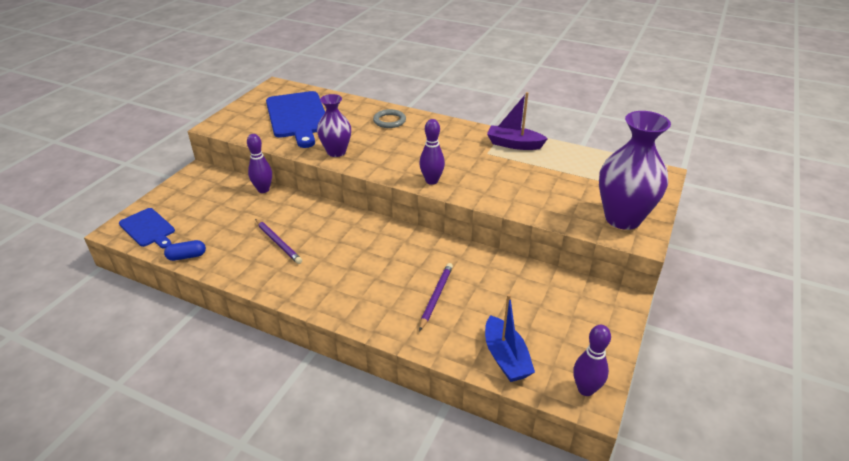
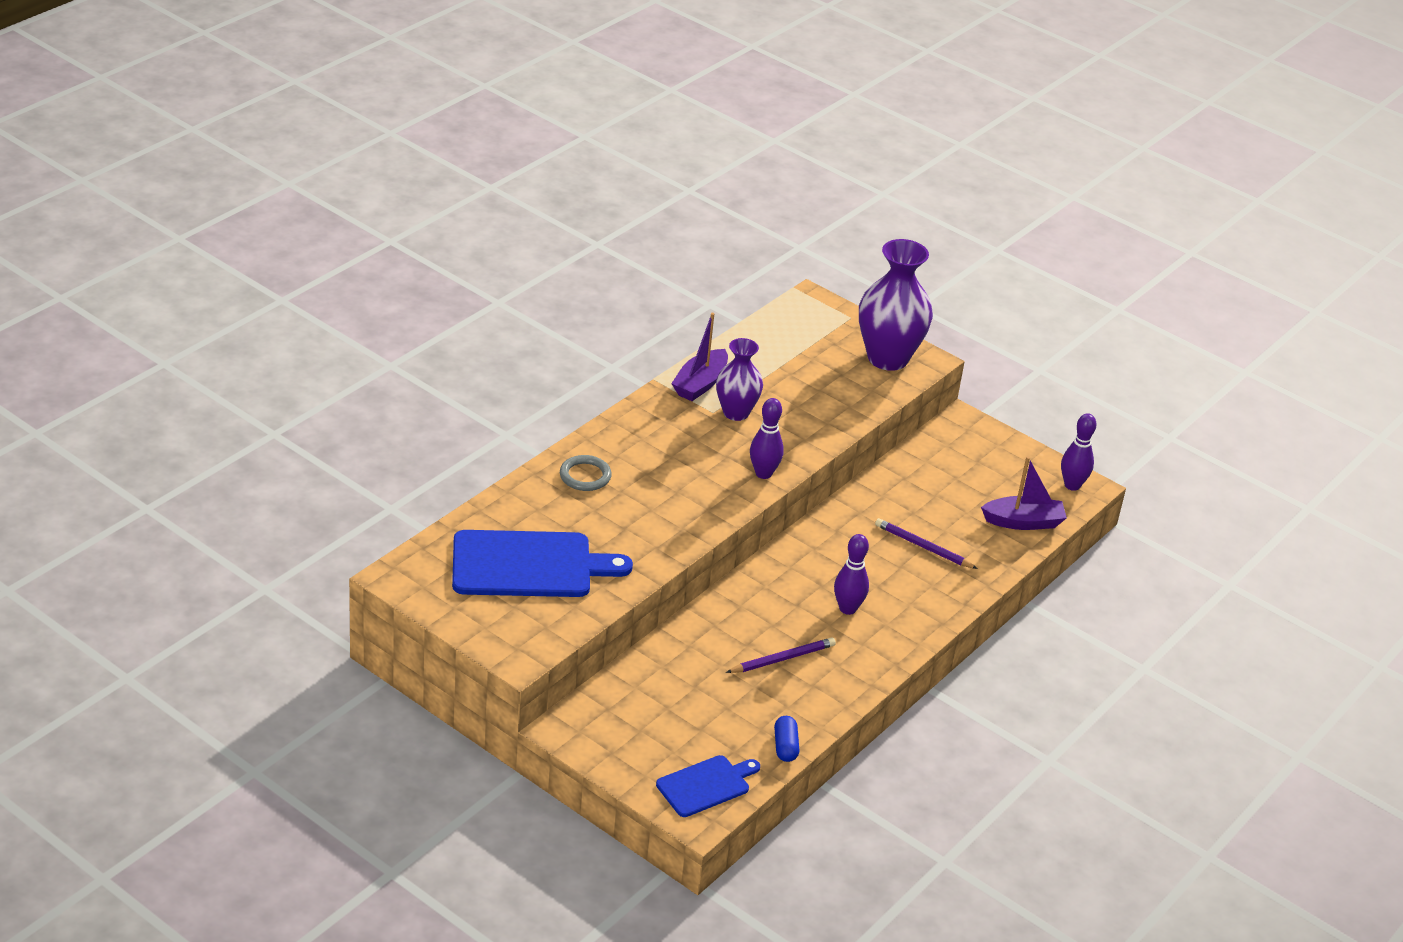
camera: 80 degrees left, 0 degrees up
(263, 190) = (646, 660): purple bowling pin -> purple bowling pin (847, 609)
(336, 152) = (656, 542): purple vase -> purple vase (736, 412)
(506, 358) = (1023, 522): blue boat -> purple boat

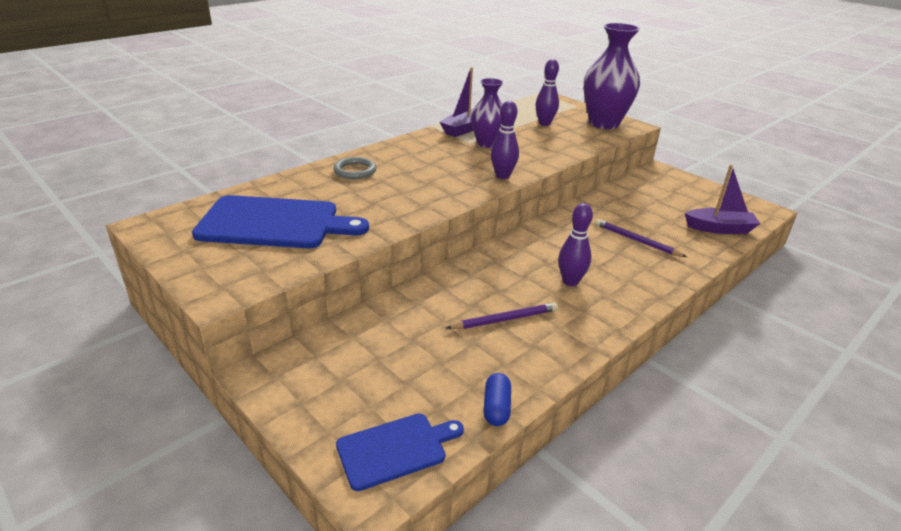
camera: 10 degrees right, 5 degrees down
(1072, 485) = (753, 208): purple bowling pin -> purple bowling pin (544, 123)

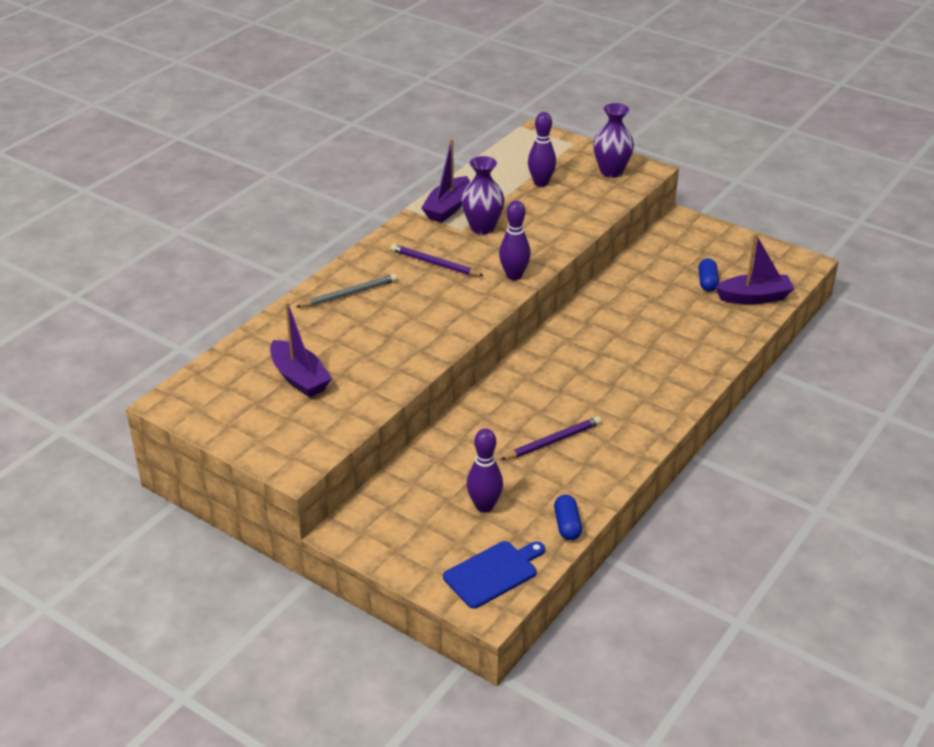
camera: 10 degrees left, 5 degrees up
(274, 223) = (299, 378): blue cutting board -> purple boat
(355, 171) = (349, 294): grey ring -> grey pencil
(570, 281) = (607, 389): purple bowling pin -> purple bowling pin (484, 506)
(604, 123) = (611, 172): purple vase -> purple vase, size x0.62
(636, 240) = (668, 327): purple pencil -> purple pencil (435, 263)
(676, 212) = (707, 282): none -> blue capsule

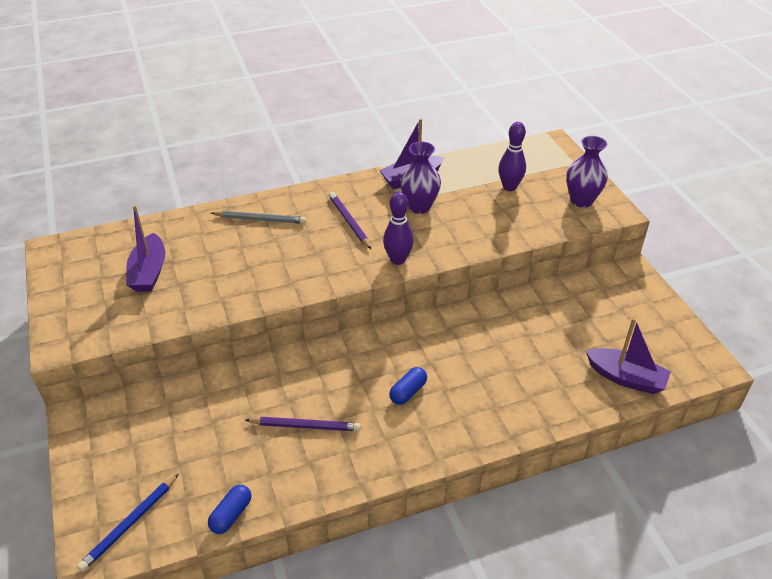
camera: 35 degrees right, 5 degrees up
(484, 506) = (191, 455): purple bowling pin -> none
(493, 573) = (130, 523): blue cutting board -> blue pencil
(707, 282) = (595, 341): blue capsule -> blue capsule (408, 392)

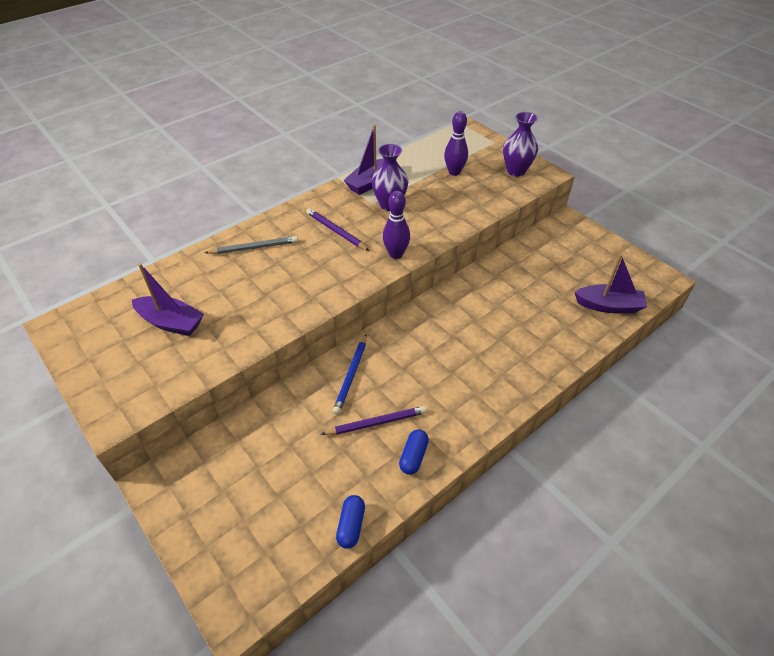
camera: 20 degrees left, 5 degrees up
(130, 523) = (259, 568): blue pencil -> blue pencil (351, 375)
(149, 272) = (171, 323): purple boat -> purple boat turned 45 degrees counterclockwise
(408, 392) = (448, 366): blue capsule -> blue capsule (413, 456)

